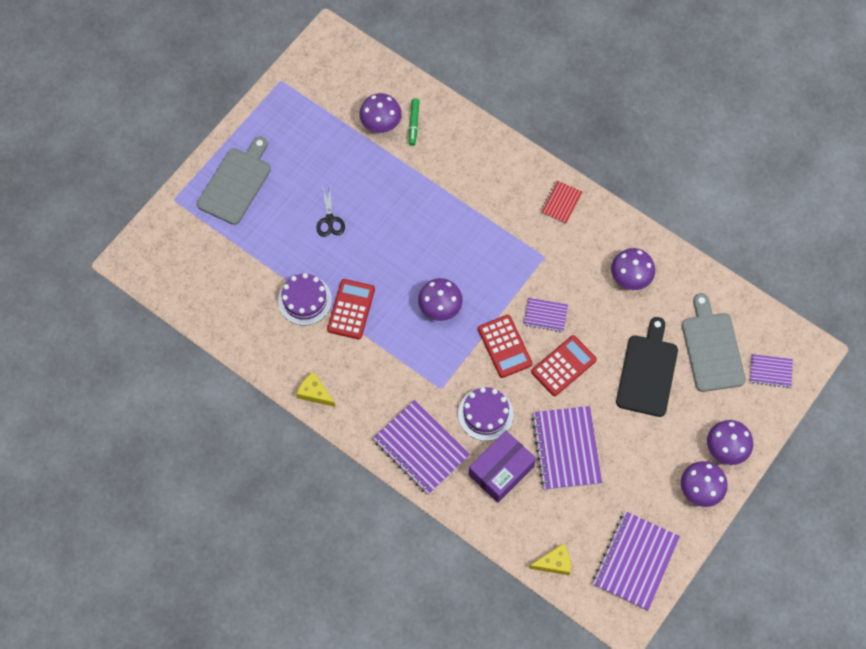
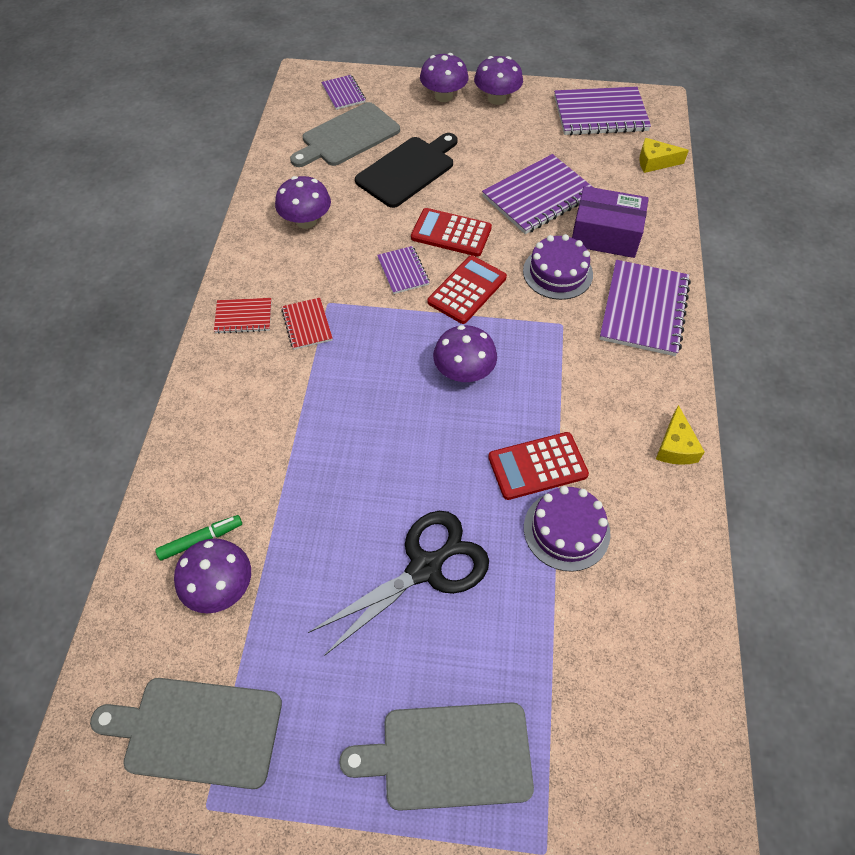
camera: 120 degrees left, 10 degrees down
(316, 88) = (197, 731): none -> grey cutting board
(330, 220) = (425, 567): black scissors -> black scissors, size x1.88
(532, 236) = (307, 325): none -> red notebook
(554, 563) = (655, 162): yellow cheese -> yellow cheese turned 45 degrees counterclockwise
(647, 372) = (408, 170): black cutting board -> black cutting board turned 150 degrees clockwise

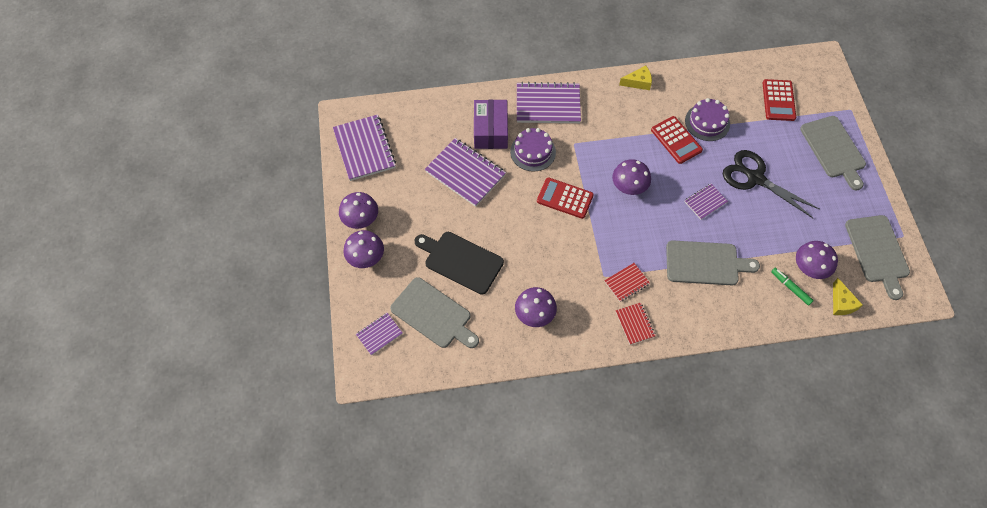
camera: 105 degrees left, 5 degrees up
(295, 431) = (705, 263): none -> grey cutting board
(403, 271) = (561, 239): purple notebook -> purple notebook (705, 202)
(451, 233) = (517, 218): red calculator -> red calculator (778, 100)
(655, 162) = (410, 111): yellow cheese -> yellow cheese (841, 303)

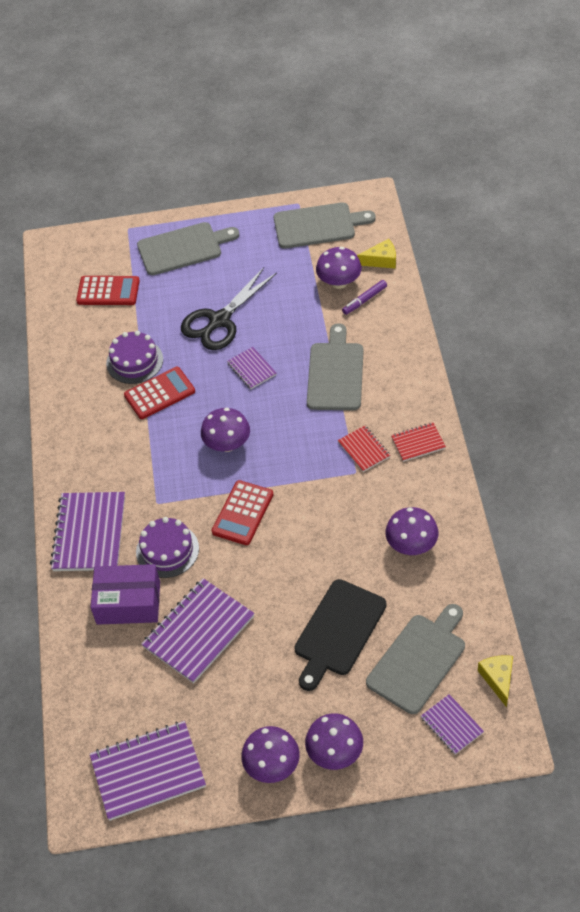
camera: 85 degrees left, 10 degrees down
(638, 82) = (63, 430): yellow cheese -> yellow cheese (498, 679)
(790, 288) = (364, 300): green marker -> purple marker

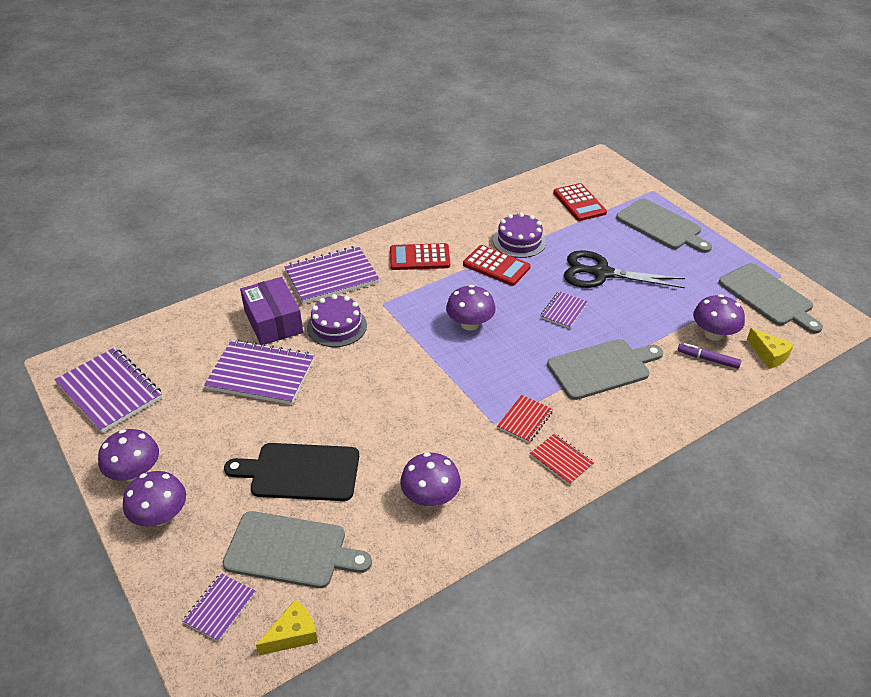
camera: 60 degrees right, 10 degrees down
(243, 513) = (401, 359): red calculator -> red calculator (419, 258)

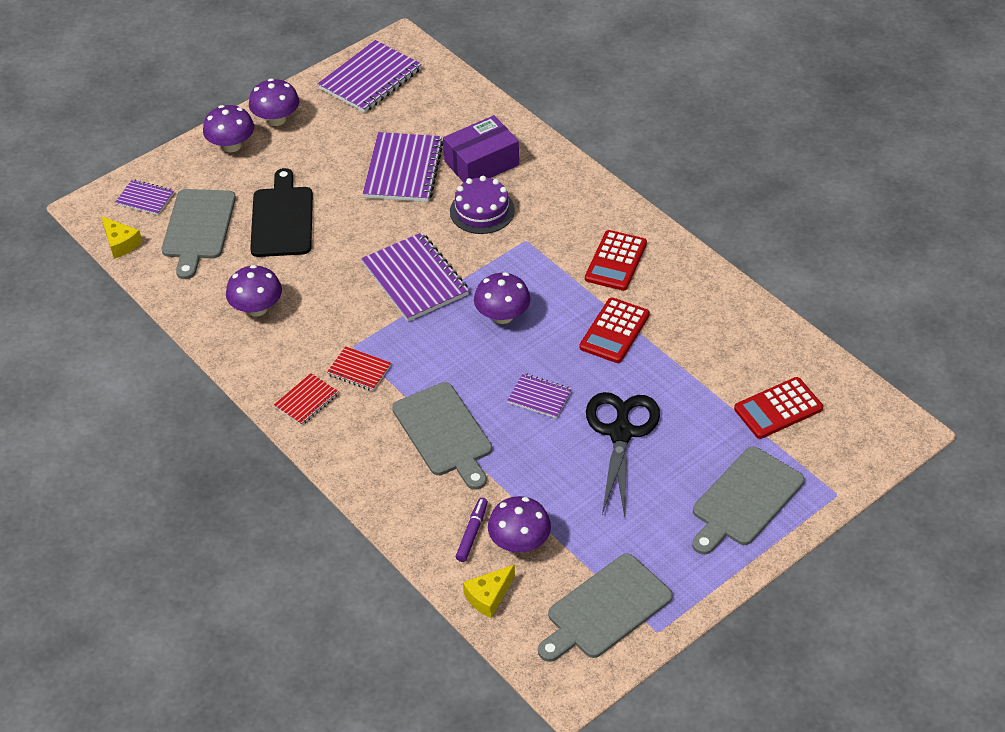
camera: 85 degrees right, 5 degrees up
(331, 277) = (564, 193): purple notebook -> purple notebook (415, 279)
(419, 258) = (616, 261): red calculator -> red calculator turned 150 degrees counterclockwise
(519, 241) = (671, 350): purple cake -> none

